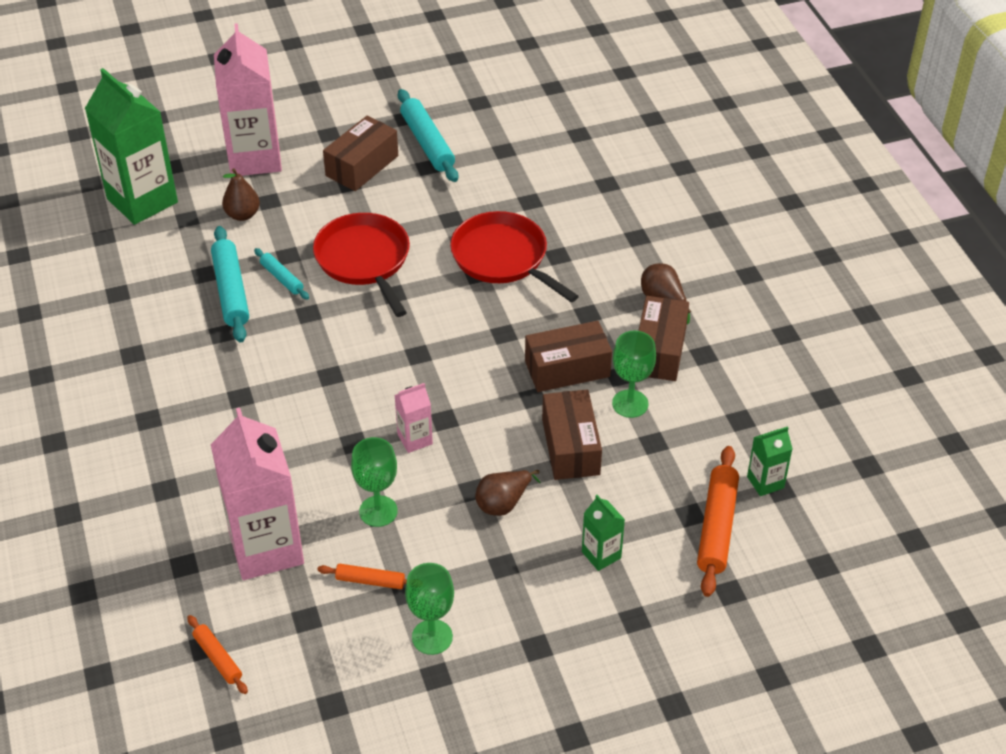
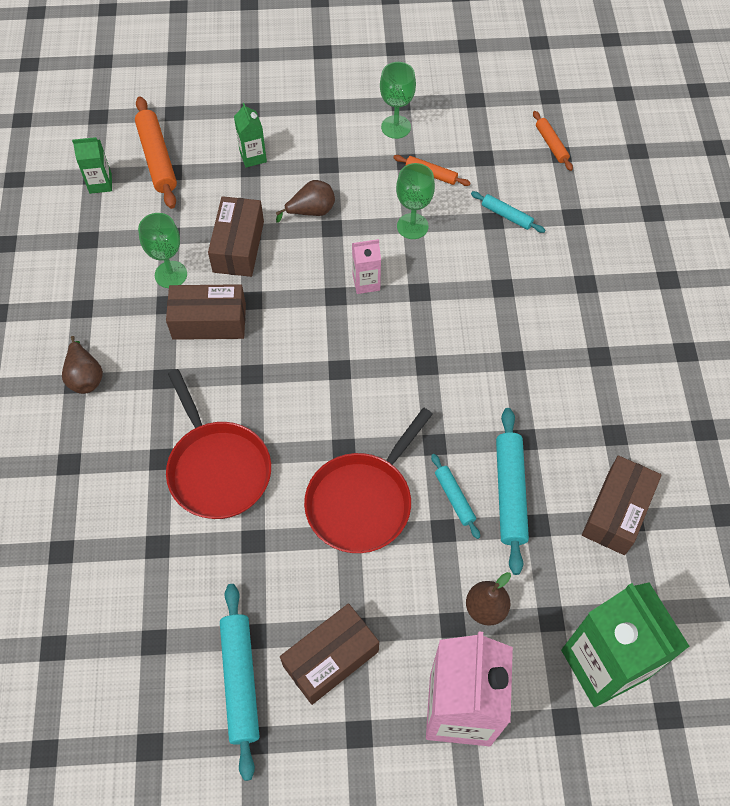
camera: 165 degrees left, 15 degrees up
(266, 548) = (506, 215): pink carton -> turquoise rolling pin
(364, 260) = (362, 501): red pan -> red pan turned 45 degrees clockwise
(659, 351) = (118, 321): brown box -> brown box (616, 512)
(717, 527) = (157, 158): orange rolling pin -> orange rolling pin turned 45 degrees counterclockwise

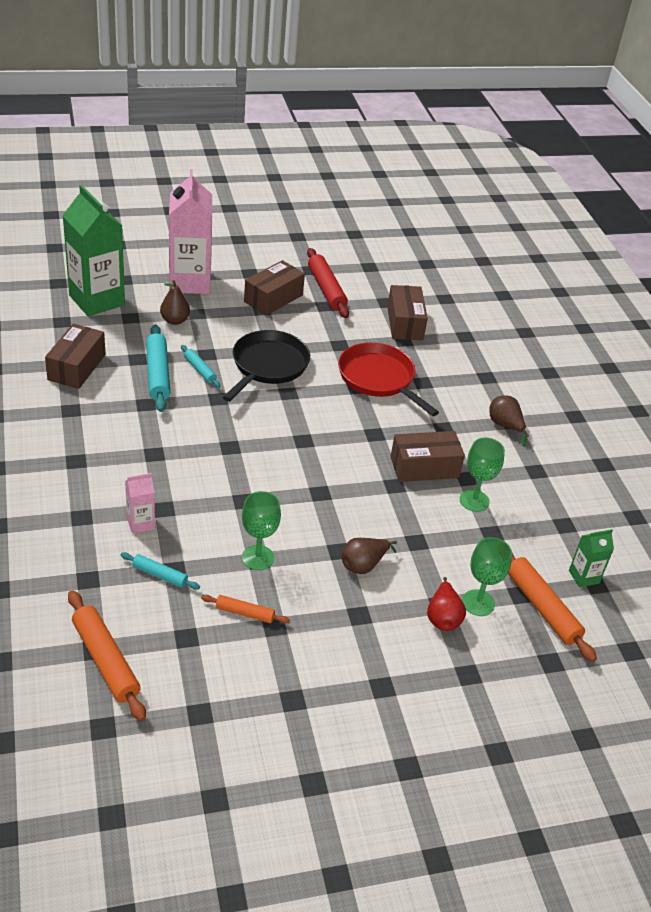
camera: 165 degrees right, 20 degrees down
(238, 246) = (423, 528): brown box -> brown box (405, 323)
(240, 681) = (326, 289): turquoise rolling pin -> red rolling pin
(253, 157) = (443, 617): green carton -> red pear
(362, 501) = (268, 366): red pan -> black pan
(366, 282) = (294, 505): pink carton -> pink carton (140, 523)
(396, 127) = (293, 666): green goblet -> green goblet (478, 603)
(551, 144) = (105, 660): orange rolling pin -> orange rolling pin, size x1.79

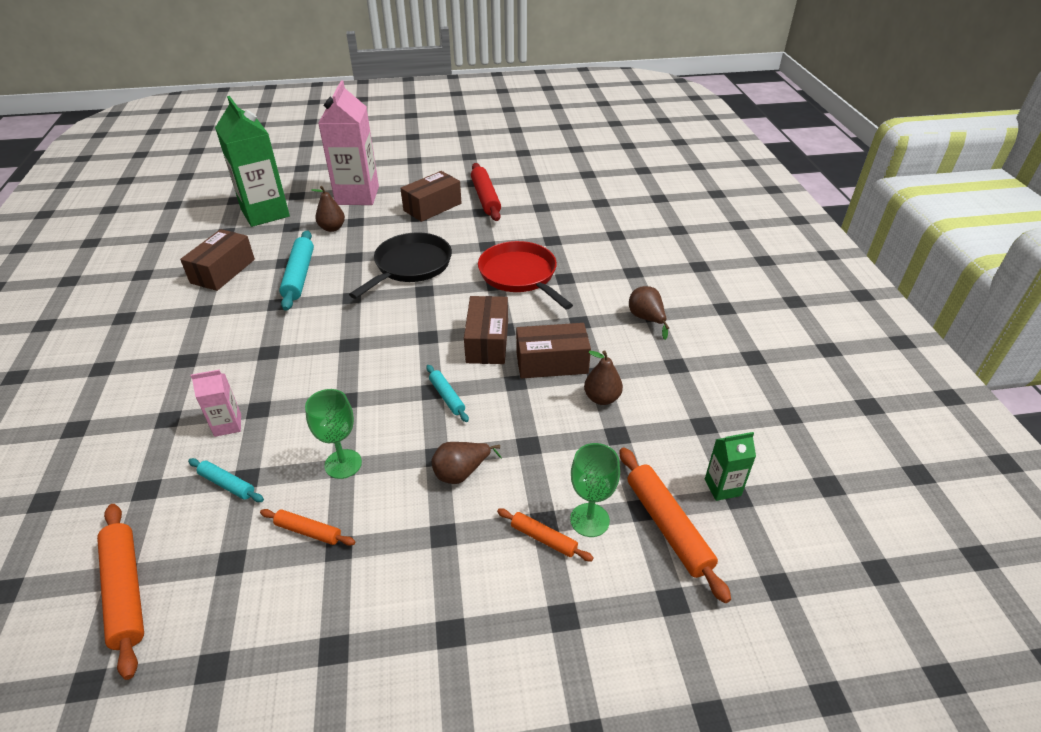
camera: 10 degrees right, 0 degrees up
(200, 370) = (342, 271): turquoise rolling pin -> turquoise rolling pin (447, 397)
(405, 323) = (556, 225): brown box -> brown box (487, 341)
(443, 617) = (543, 538): red pear -> orange rolling pin
(474, 501) = (602, 398): green goblet -> brown pear

